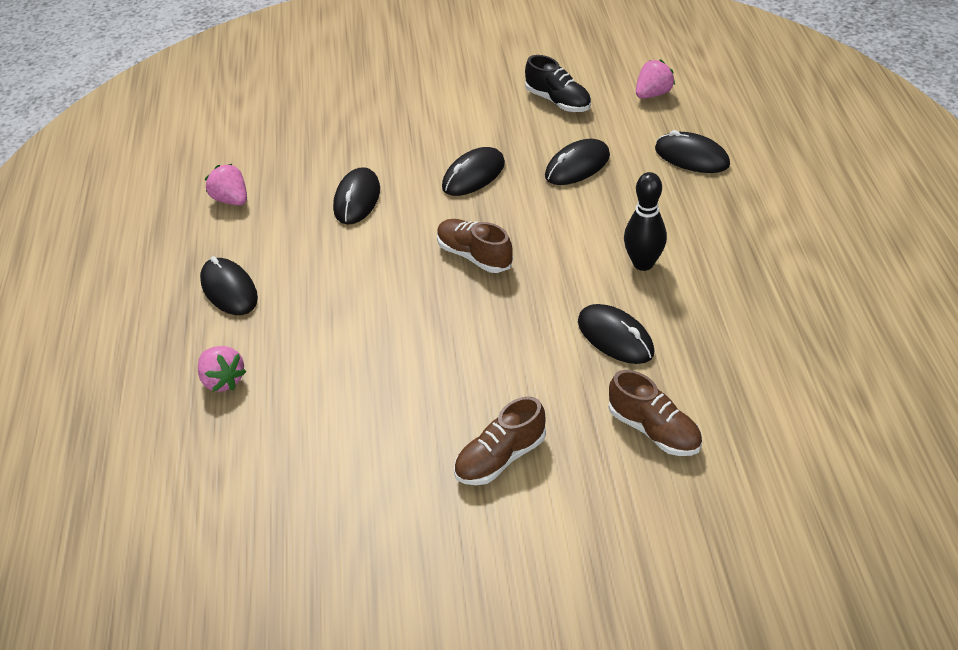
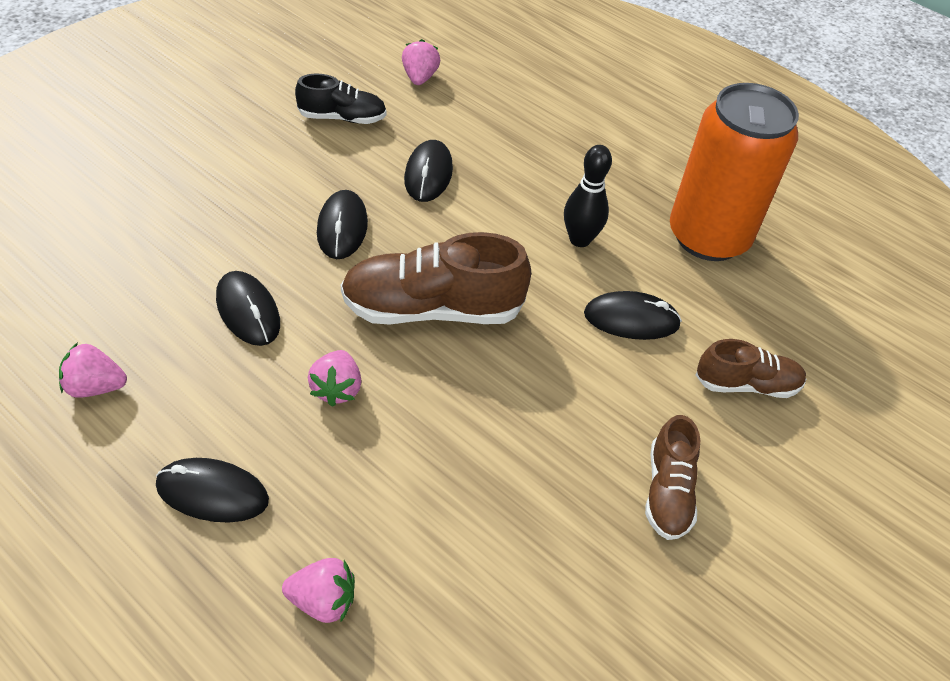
camera: 50 degrees left, 5 degrees up
(358, 272) = (337, 389): none -> pink strawberry
(474, 256) = (432, 309): brown shoe -> brown shoe, size x1.72
(691, 157) = (513, 123): black mouse -> none
(761, 314) = (708, 237): none -> orange can

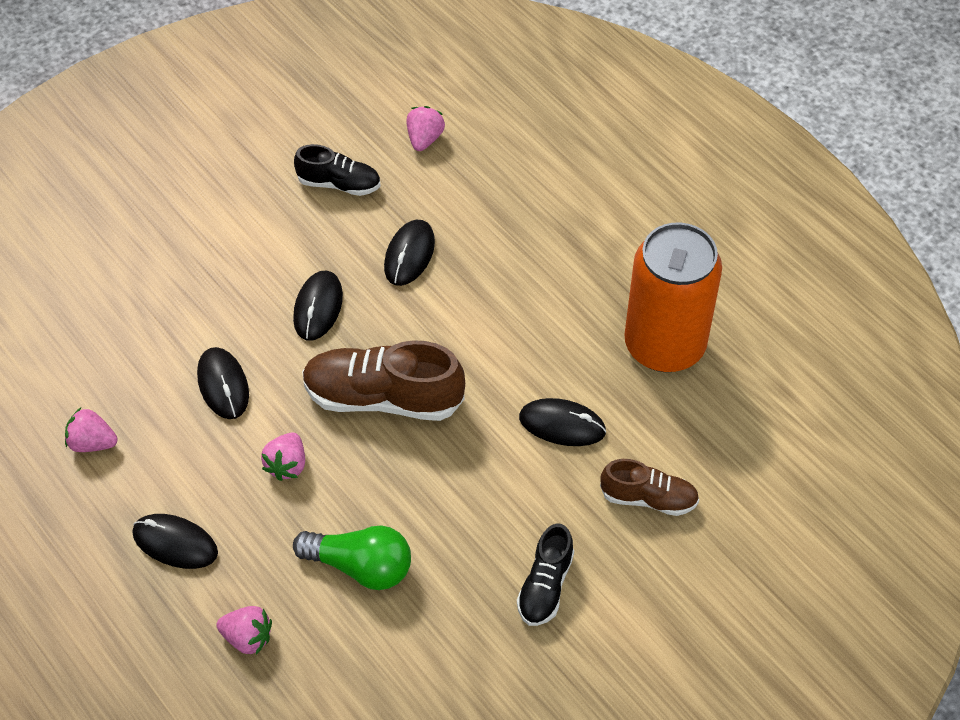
camera: 15 degrees right, 5 degrees up
(447, 494) = (360, 566): none -> green light bulb
(580, 239) = (537, 338): black bowling pin -> none
(667, 492) = (545, 586): brown shoe -> black shoe

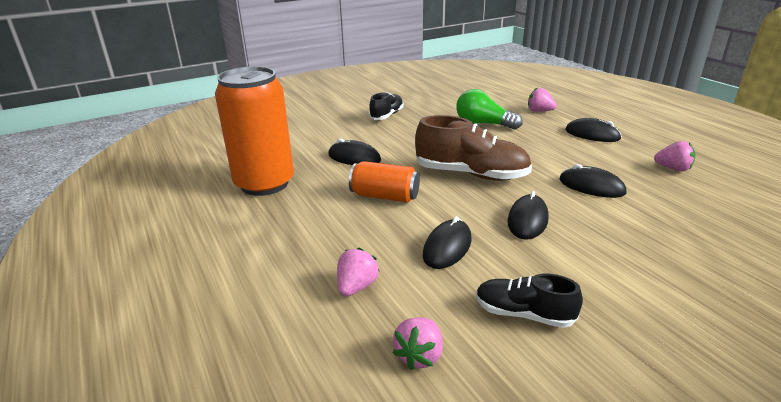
camera: 170 degrees left, 25 degrees down
(223, 385) = (591, 186): black mouse -> black mouse turned 45 degrees counterclockwise
(287, 465) = (533, 154): pink strawberry -> pink strawberry (356, 287)
(494, 335) = (385, 196): none -> orange can
(648, 498) = (318, 133): brown shoe -> none

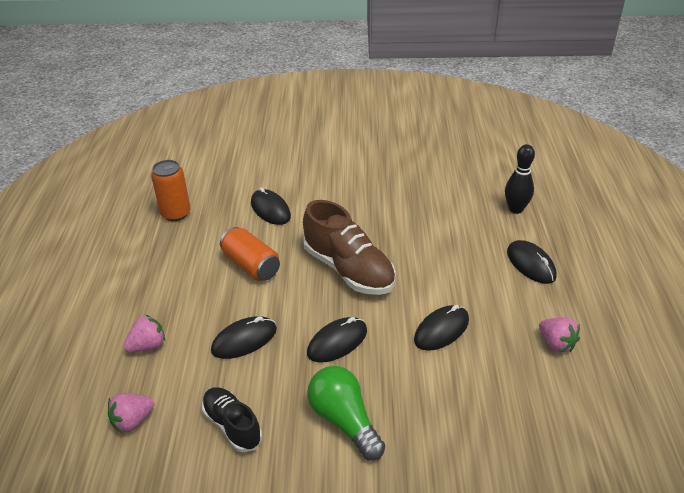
camera: 30 degrees right, 10 degrees up
(264, 183) = (176, 213): orange can -> orange can, size x0.55
(387, 115) = (353, 162): black shoe -> none
(483, 124) = (433, 207): green light bulb -> green light bulb (344, 421)
(539, 111) = (515, 209): pink strawberry -> black bowling pin
(591, 186) = (441, 330): black mouse -> black mouse turned 75 degrees clockwise

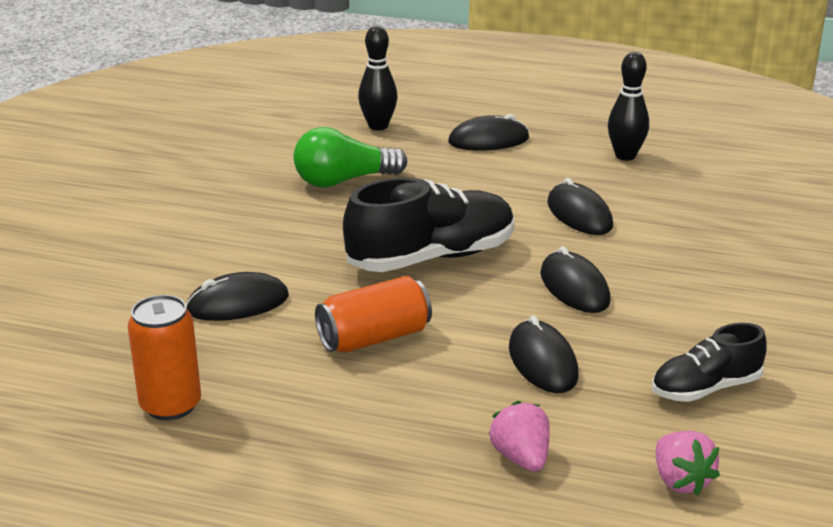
camera: 75 degrees left, 10 degrees down
(344, 421) = (712, 302): green light bulb -> green light bulb (344, 181)
(348, 270) = (431, 257): brown shoe -> black shoe
(556, 344) = (625, 156): pink strawberry -> black bowling pin

